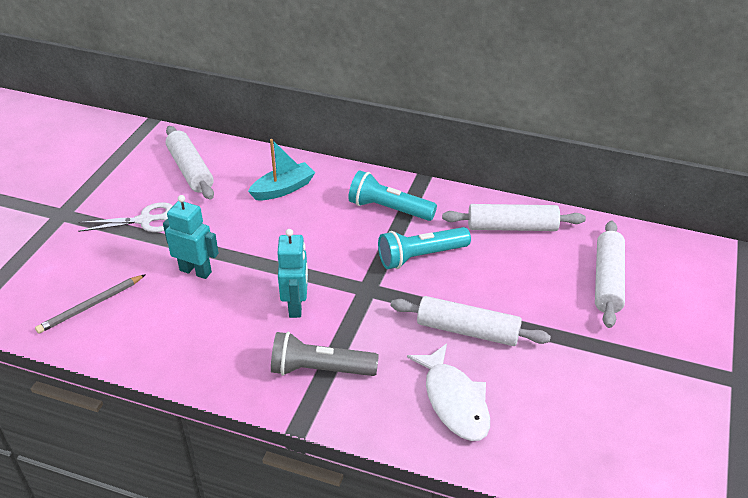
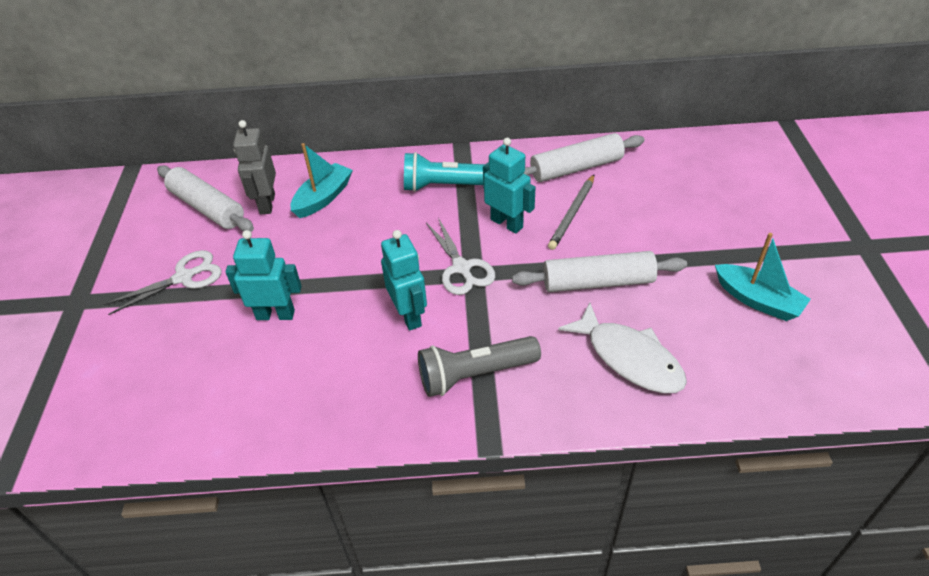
camera: 20 degrees left, 5 degrees up
(91, 306) = (171, 395): grey pencil -> grey pencil (572, 214)
(237, 181) = (267, 204): none -> grey robot
(360, 281) = (461, 268): none -> white scissors
(421, 256) = (507, 223): turquoise flashlight -> turquoise robot
(601, 393) = (757, 300): none -> turquoise boat
(607, 280) = (693, 192): white rolling pin -> none

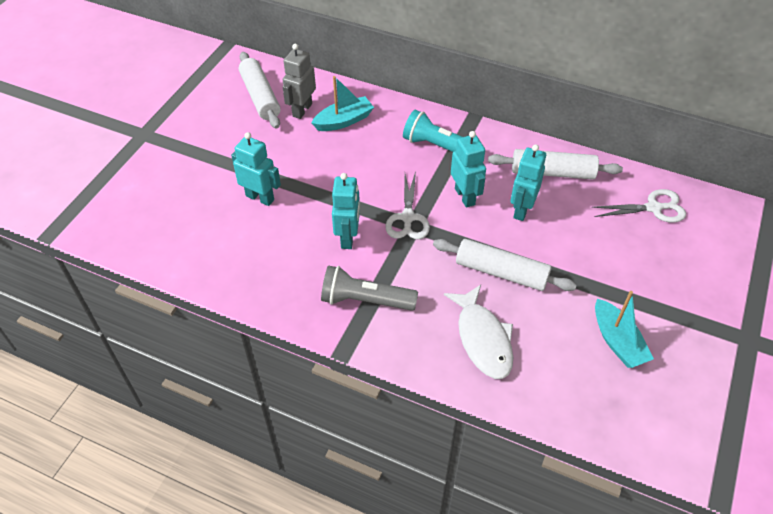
camera: 25 degrees right, 5 degrees up
(184, 277) = (217, 145): white scissors -> white scissors (653, 208)
(572, 214) = (521, 210): grey pencil -> turquoise robot

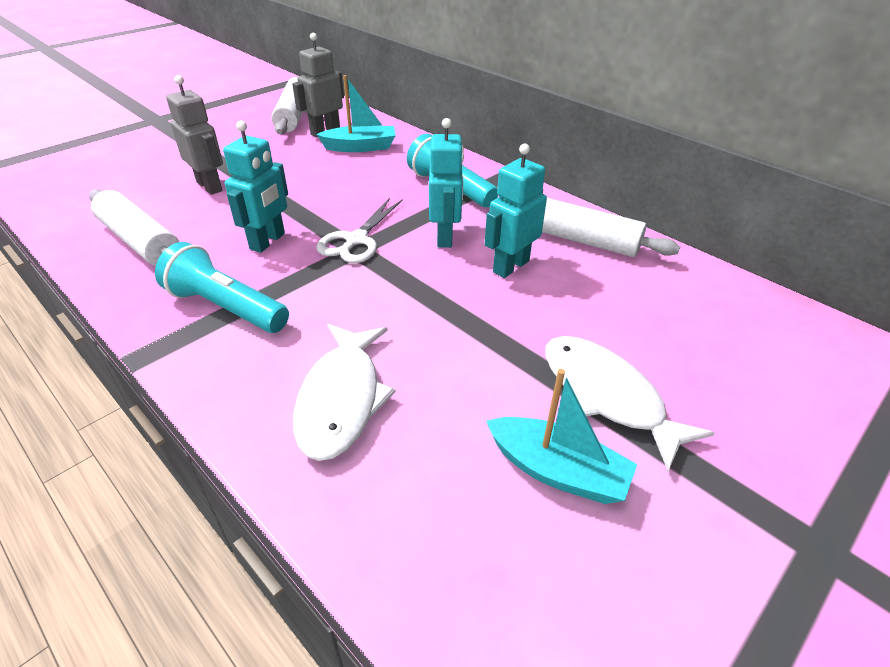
camera: 20 degrees right, 10 degrees down
(260, 198) = (210, 186): turquoise robot -> grey robot
(365, 300) = (226, 307): grey flashlight -> turquoise flashlight
(501, 272) = (432, 326): white rolling pin -> white rolling pin (139, 241)
(617, 341) = (557, 471): turquoise boat -> turquoise boat turned 60 degrees counterclockwise
(621, 288) = (606, 396): none -> white fish
(653, 208) = (712, 310): white scissors -> none

